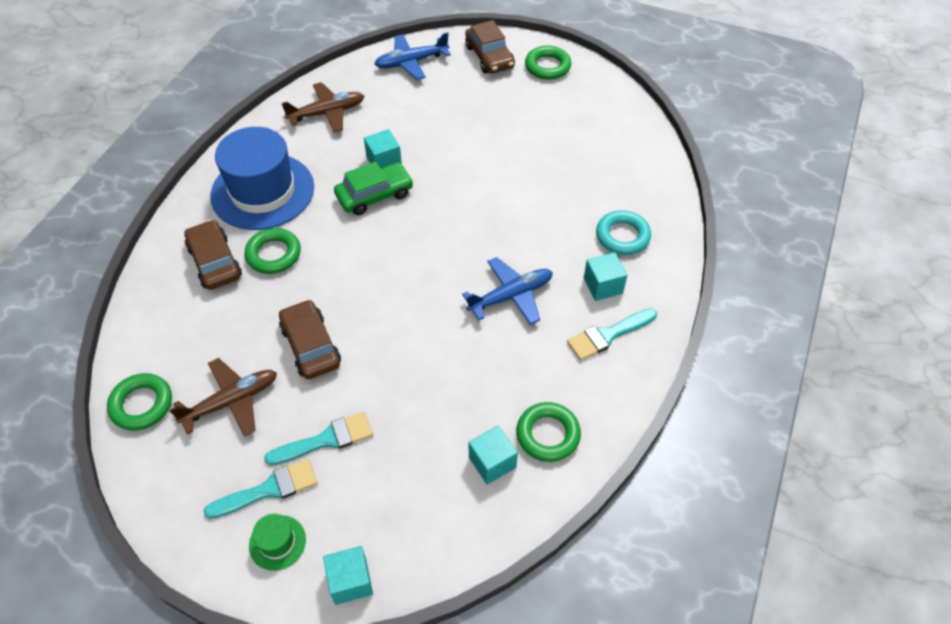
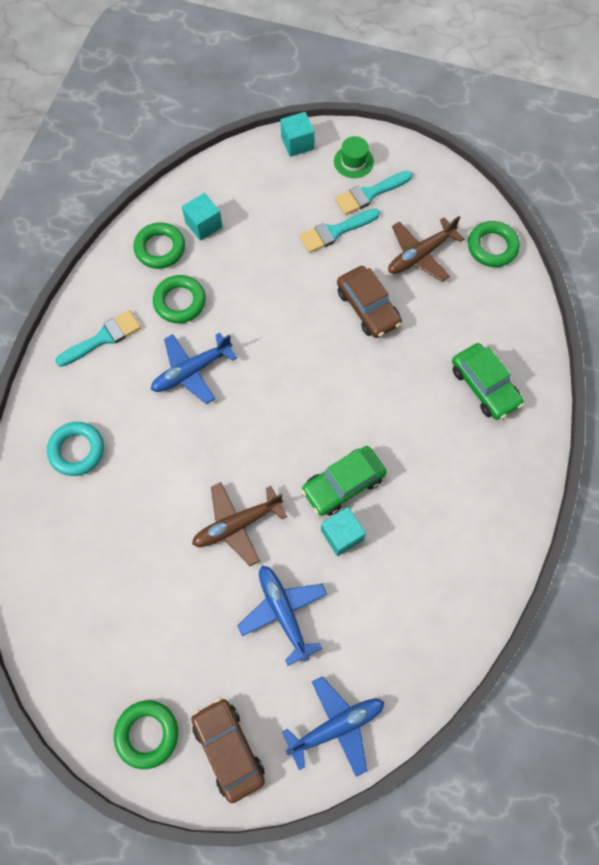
camera: 175 degrees right, 15 degrees up
(214, 262) = (484, 386): brown car -> green car
(262, 191) = (466, 479): blue hat -> none
(273, 254) = (429, 399): green ring -> green ring (180, 302)
(327, 113) = (427, 612): brown plane -> brown plane (237, 524)
(441, 119) = (283, 612): none -> blue plane
(603, 286) = (103, 389): turquoise cube -> none

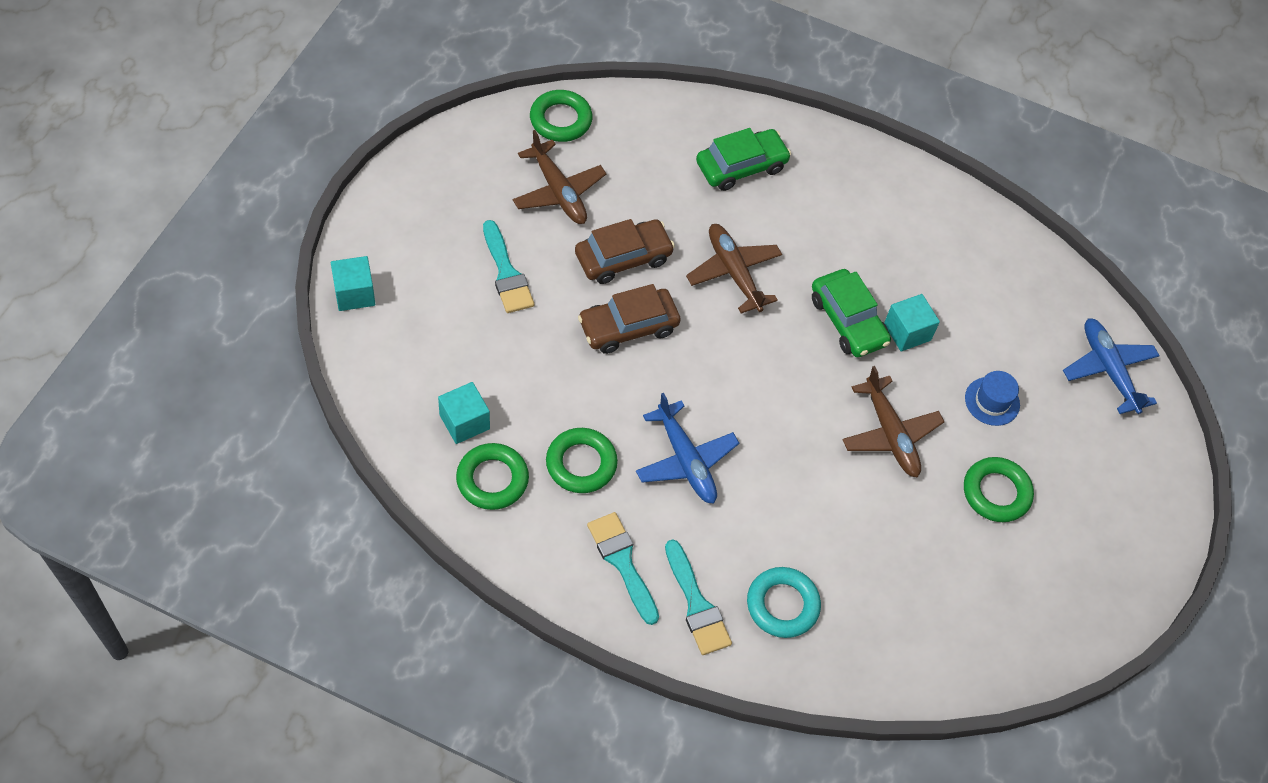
camera: 90 degrees left, 10 degrees down
(147, 734) = (1122, 551): green ring -> green ring (996, 492)
(228, 749) = (1134, 473): brown car -> brown car (628, 327)
(283, 612) = (992, 401): blue plane -> blue hat
(353, 161) = (401, 235): green hat -> none
(369, 194) = (456, 227): turquoise brush -> turquoise brush (696, 604)
(372, 390) = (734, 272): none -> brown plane

